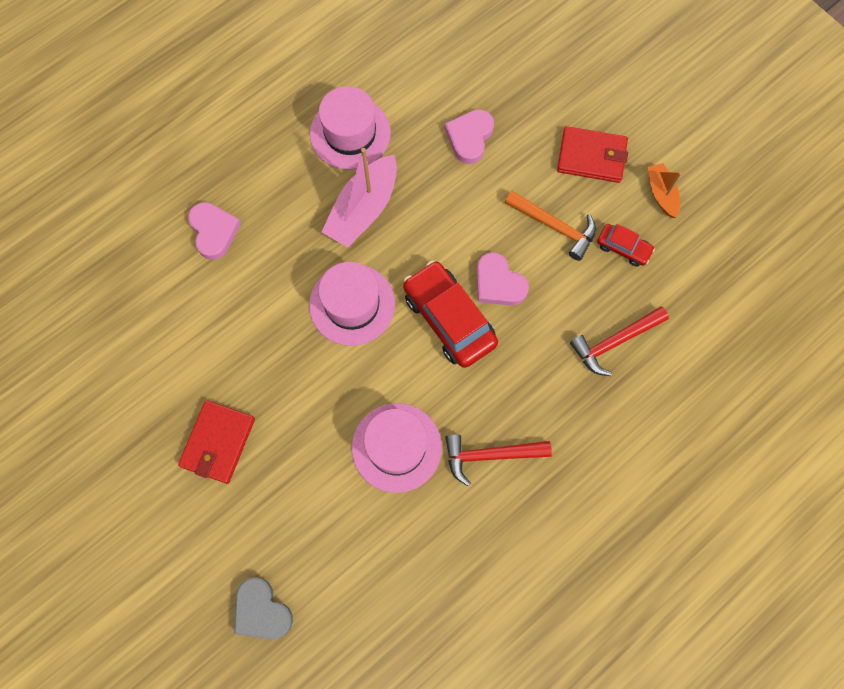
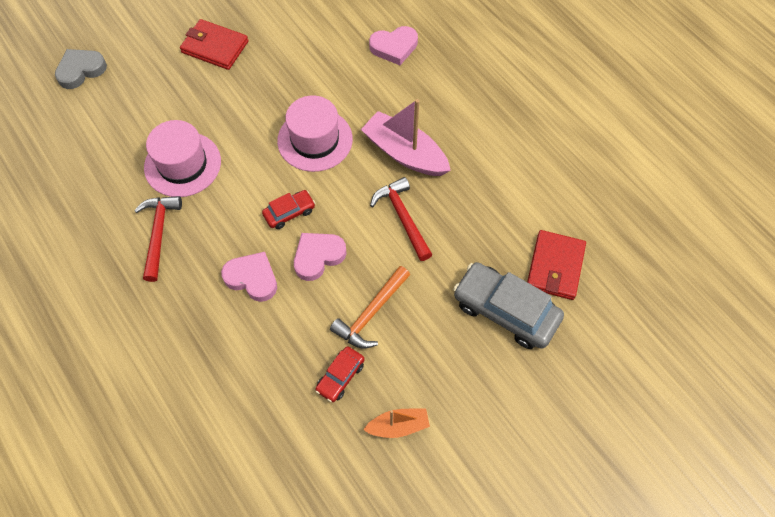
camera: 95 degrees right, 10 degrees down
(350, 133) = (483, 147): pink hat -> none
(449, 319) = (289, 213): red car -> red car, size x0.52
(469, 138) = (474, 246): pink heart -> pink heart (252, 278)
(535, 109) = (505, 311): none -> grey car
(591, 156) = (447, 359): red wallet -> red wallet (555, 267)
(614, 342) = (242, 353): red hammer -> red hammer (402, 217)

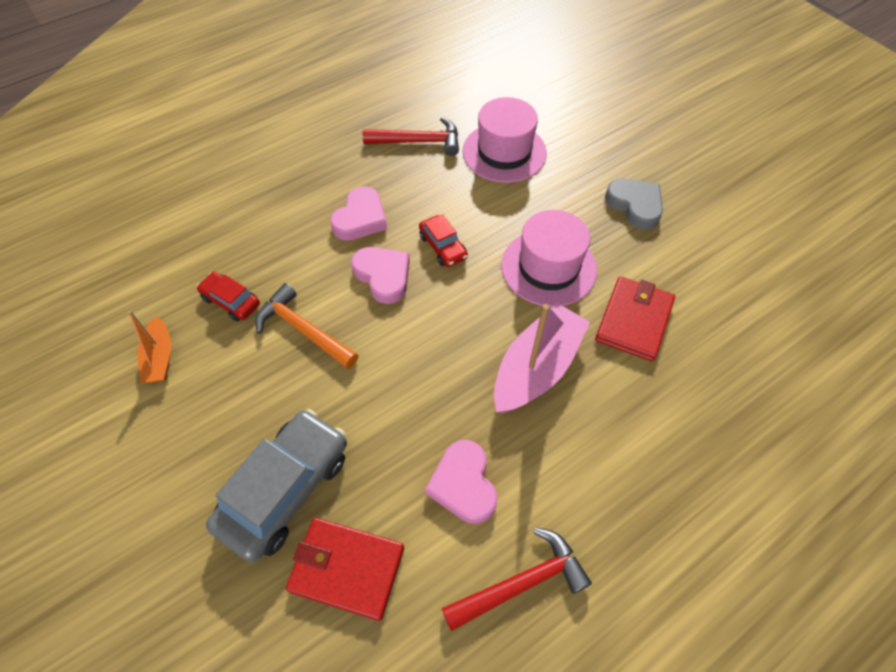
camera: 90 degrees right, 5 degrees down
(81, 70) = (616, 67): grey heart -> grey heart (635, 205)
(215, 47) = (673, 166): red wallet -> red wallet (633, 320)
(394, 47) = (722, 355): pink heart -> pink heart (463, 484)
(402, 217) = (435, 364): red hammer -> red hammer (522, 582)

